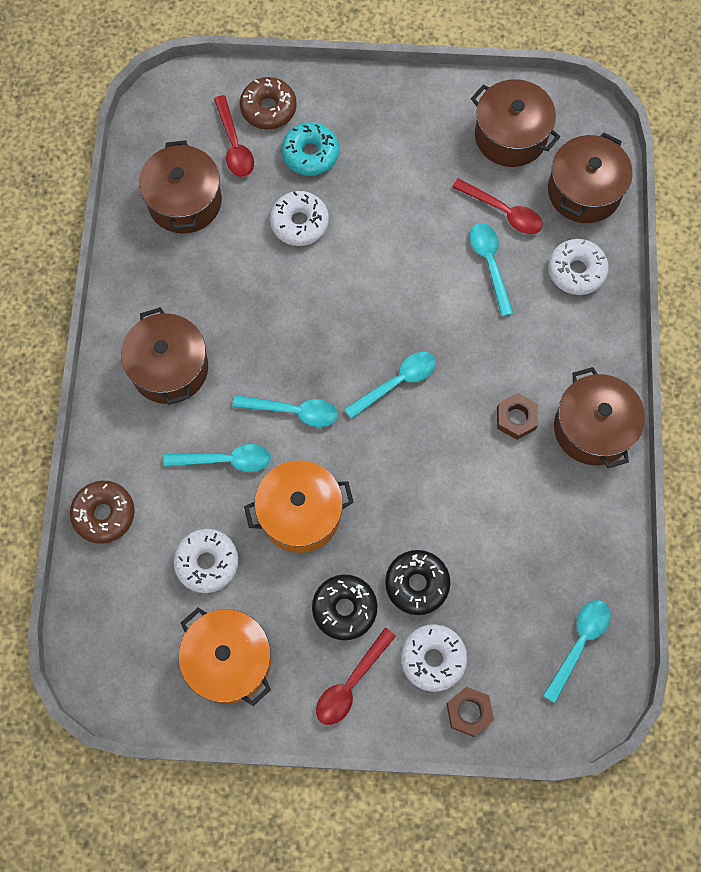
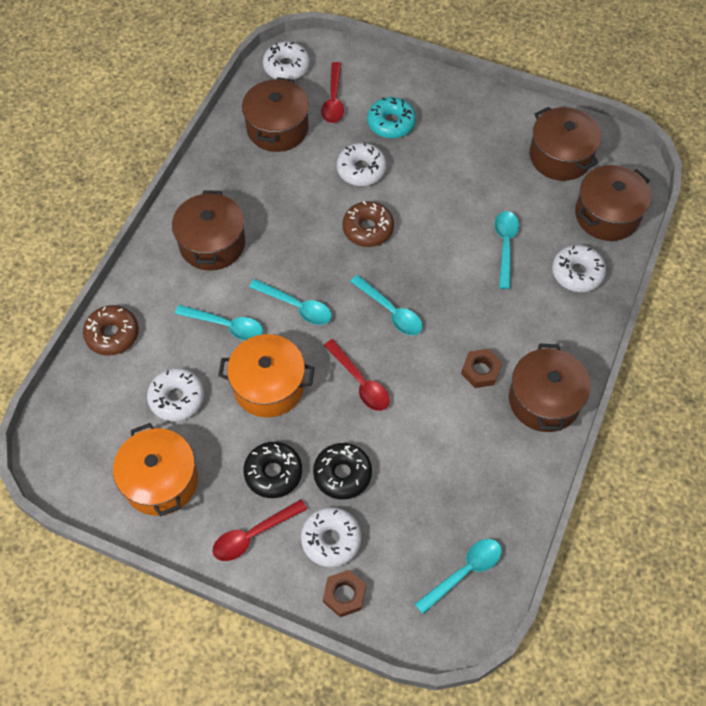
camera: 20 degrees right, 10 degrees down
(163, 119) = (286, 67): none -> white donut
(268, 109) = (371, 82): brown donut -> brown donut (368, 229)
(397, 382) = (391, 311): turquoise spoon -> turquoise spoon turned 60 degrees clockwise
(503, 212) = (532, 210): red spoon -> red spoon (360, 382)

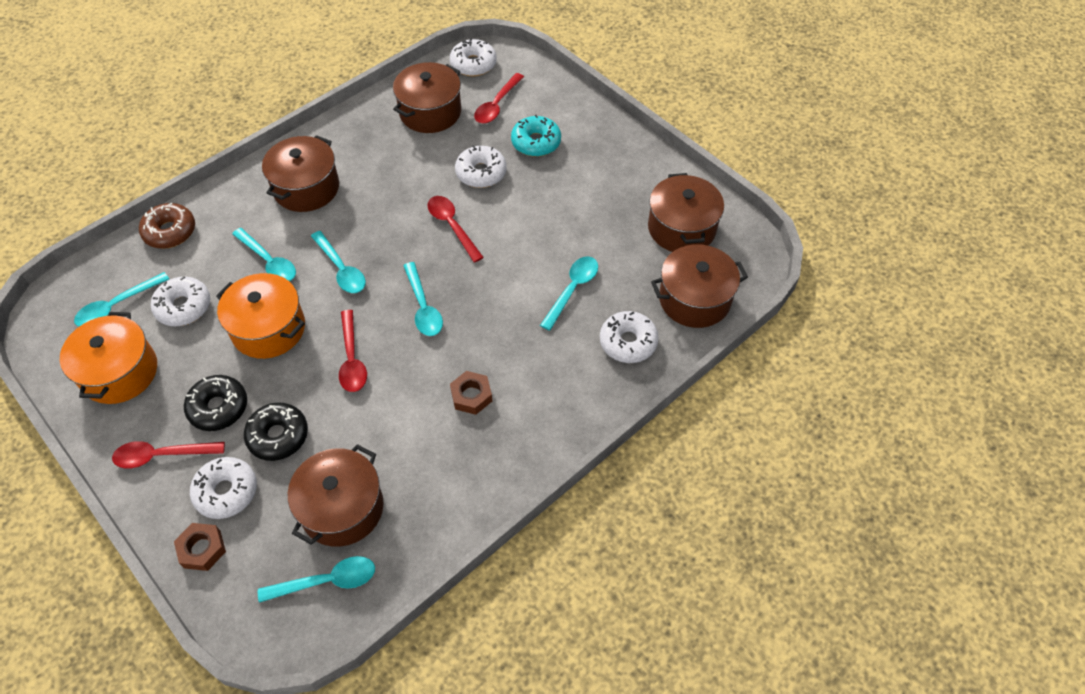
camera: 25 degrees right, 5 degrees down
(113, 423) = (117, 306): none -> turquoise spoon
(368, 229) = (452, 226): brown donut -> red spoon
(544, 400) = (515, 449): brown pot -> brown pot (342, 508)

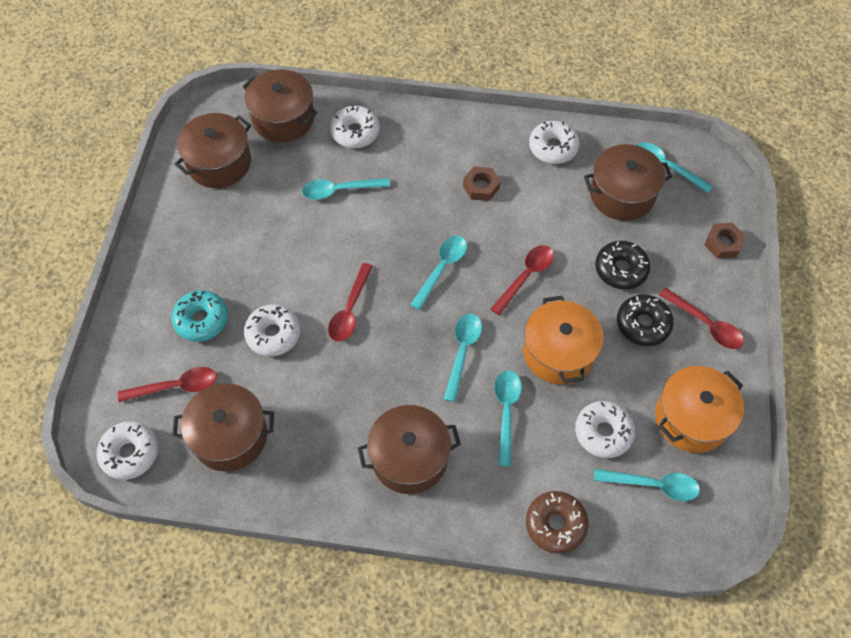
camera: 130 degrees left, 5 degrees up
(226, 492) = (682, 264): white donut -> white donut (553, 147)

